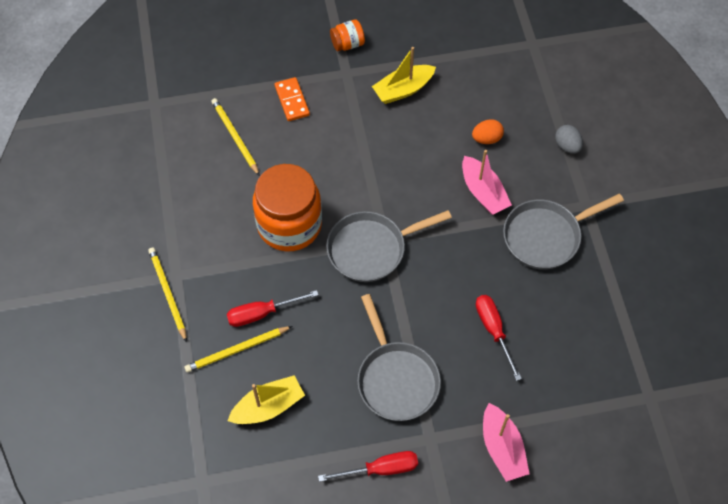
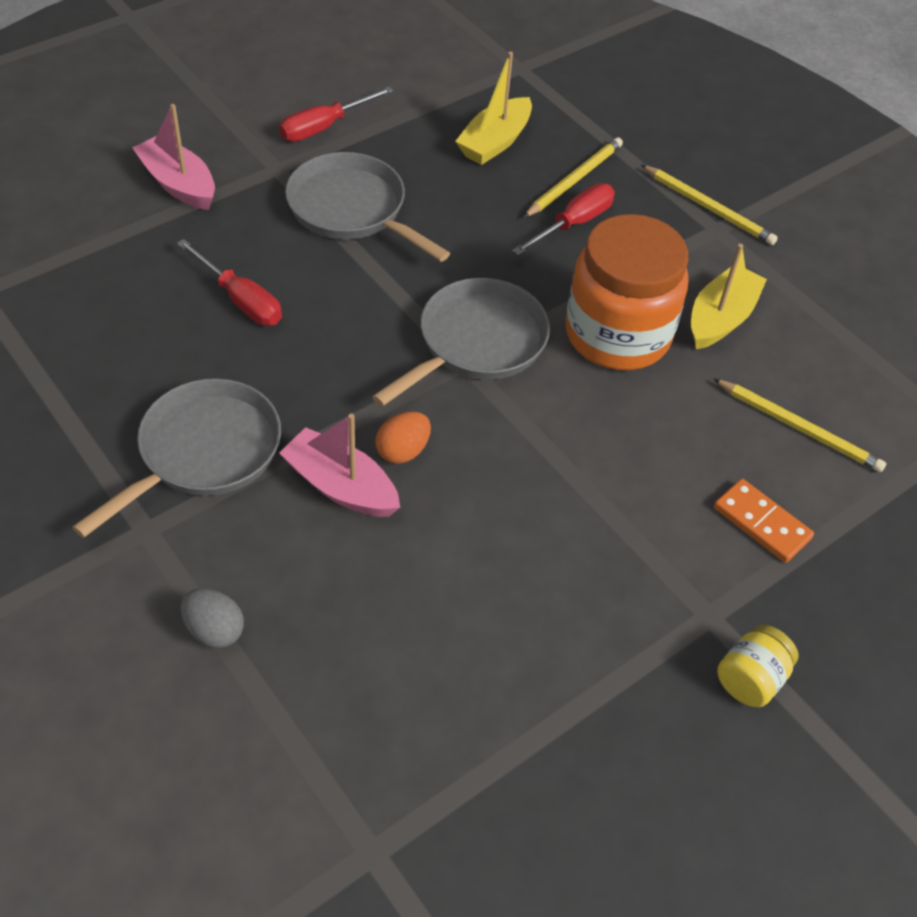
camera: 150 degrees right, 10 degrees down
(347, 44) = (750, 679): orange jar -> yellow jar
(403, 89) = (584, 623): yellow boat -> yellow boat (721, 318)
(486, 139) = (377, 585): orange egg -> orange egg (403, 451)

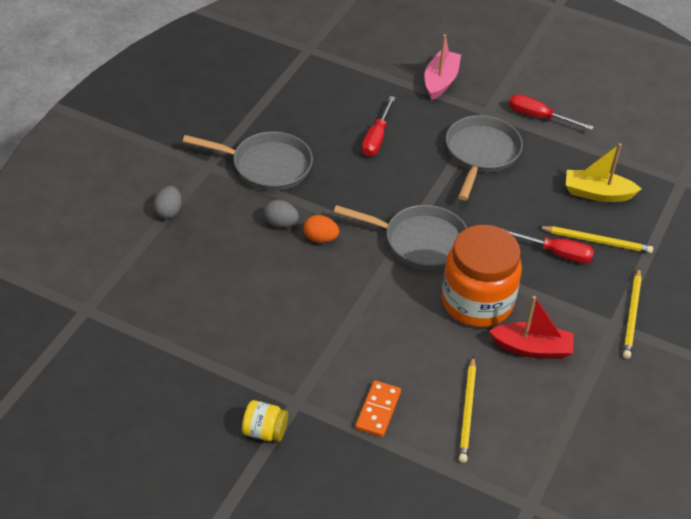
camera: 65 degrees right, 5 degrees down
(341, 486) = (281, 223): pink boat -> grey egg
(721, 318) = (532, 348): yellow boat -> red boat

